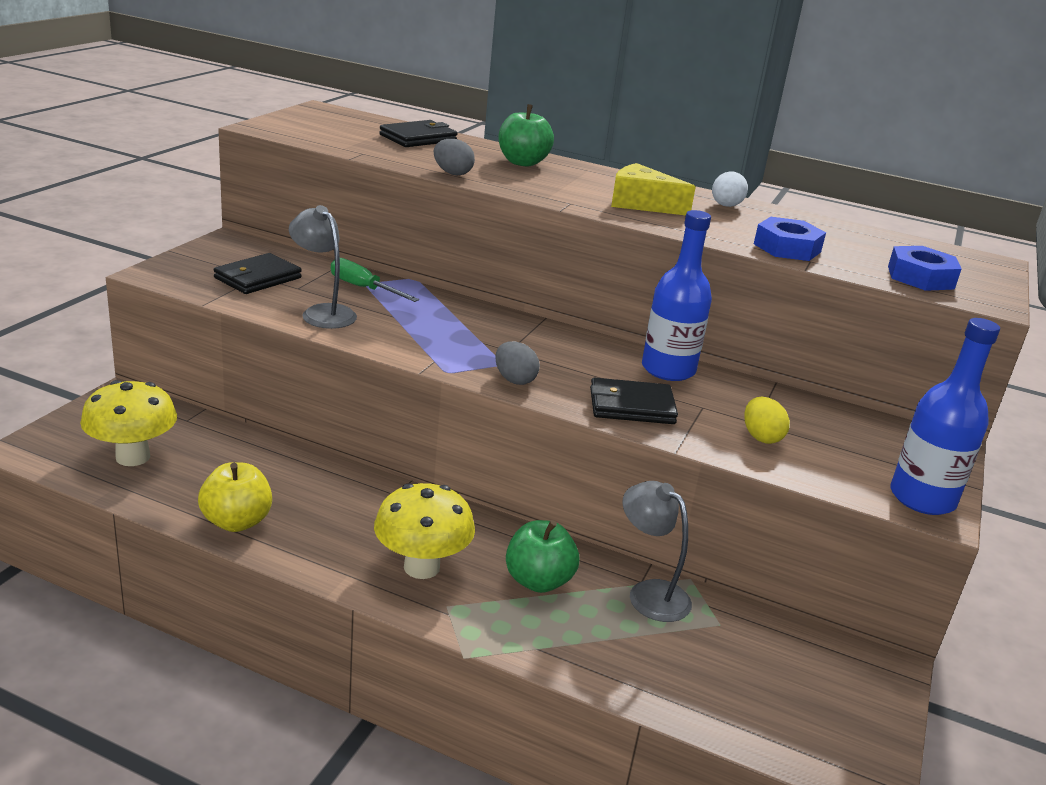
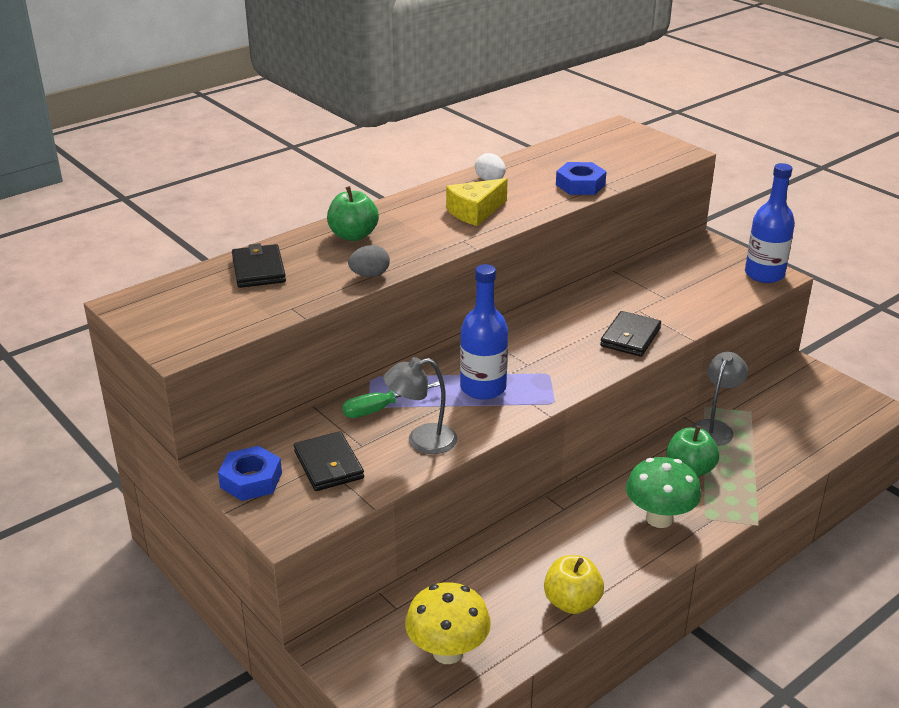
camera: 60 degrees left, 5 degrees up
(421, 567) = (659, 518): yellow mushroom -> green mushroom
(514, 380) = (576, 375): grey egg -> none
(649, 593) = (715, 428): grey lamp -> grey lamp turned 135 degrees clockwise
(668, 370) = (583, 306): blue bottle -> blue bottle (483, 388)
(761, 437) = (684, 302): yellow egg -> none
(920, 277) = (641, 158): blue nut -> blue nut (251, 480)

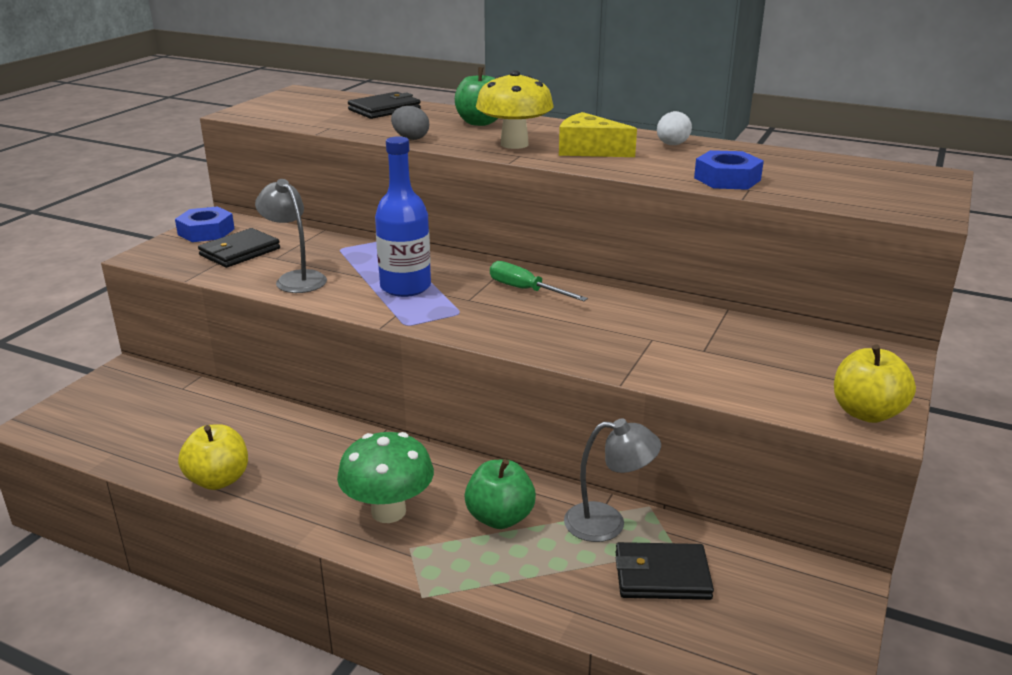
camera: 65 degrees right, 5 degrees down
(380, 409) = (337, 253): green screwdriver -> green screwdriver (525, 290)
(447, 652) = (129, 426): yellow mushroom -> yellow mushroom (514, 144)
(630, 337) = (581, 344): black wallet -> black wallet (662, 576)
(764, 274) = (866, 413): blue bottle -> yellow apple

